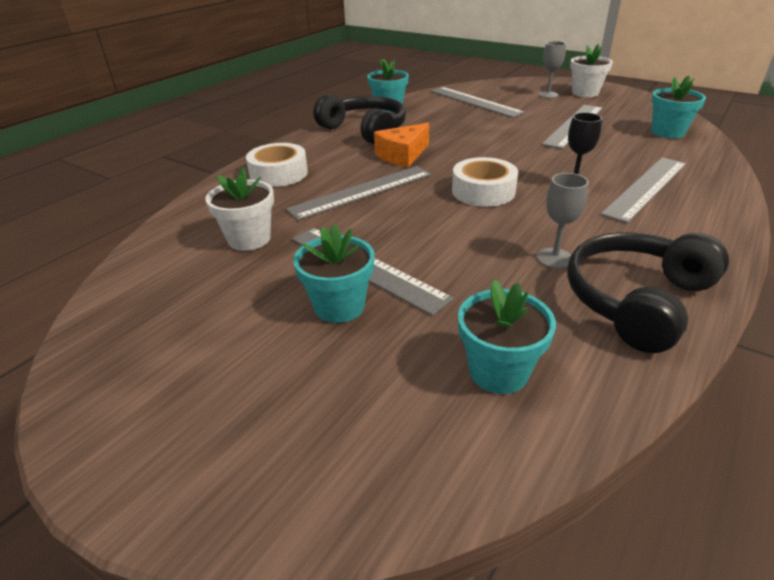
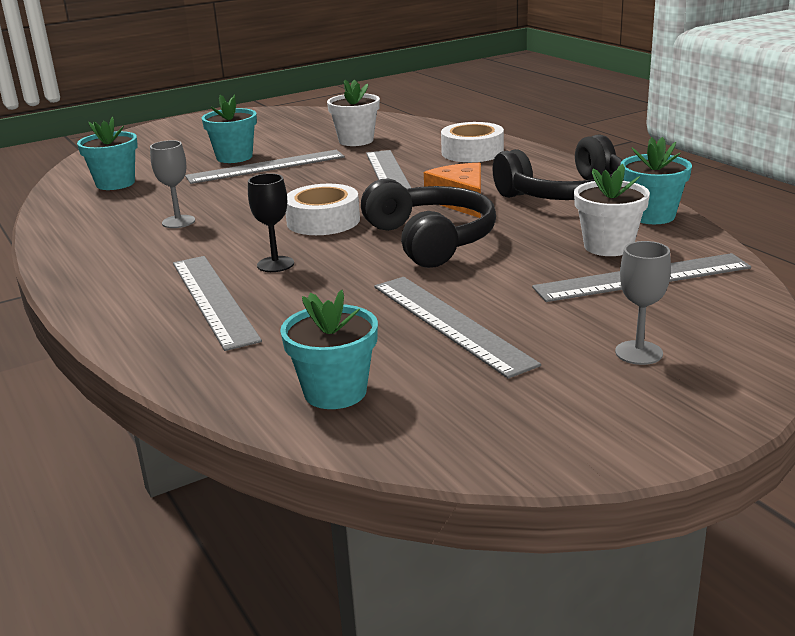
camera: 115 degrees right, 10 degrees down
(585, 93) = (623, 398): white flower pot -> white flower pot (608, 246)
(637, 300) = (92, 233): black headphones -> black headphones (430, 240)

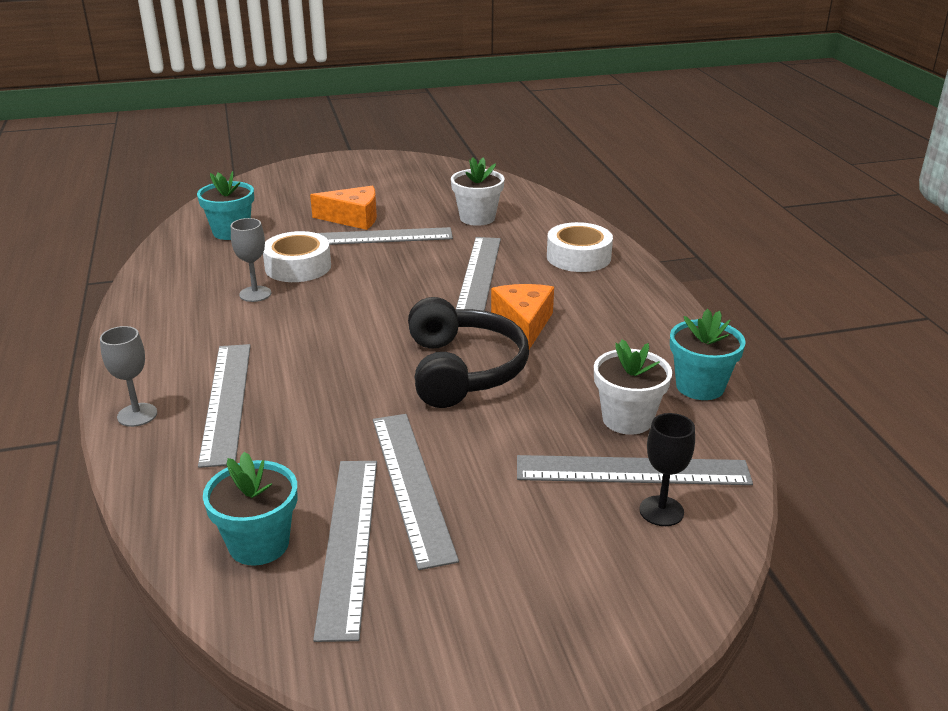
camera: 15 degrees right, 5 degrees up
(234, 157) = (353, 218): turquoise flower pot -> orange cheese
(275, 264) = (305, 369): black goblet -> black goblet (661, 511)
(323, 221) = (381, 322): white tape -> white tape (298, 267)
(423, 373) = (348, 542): none -> grey ruler
(565, 194) = (632, 335): black headphones -> none
(638, 353) = (561, 571): grey goblet -> grey goblet (137, 415)

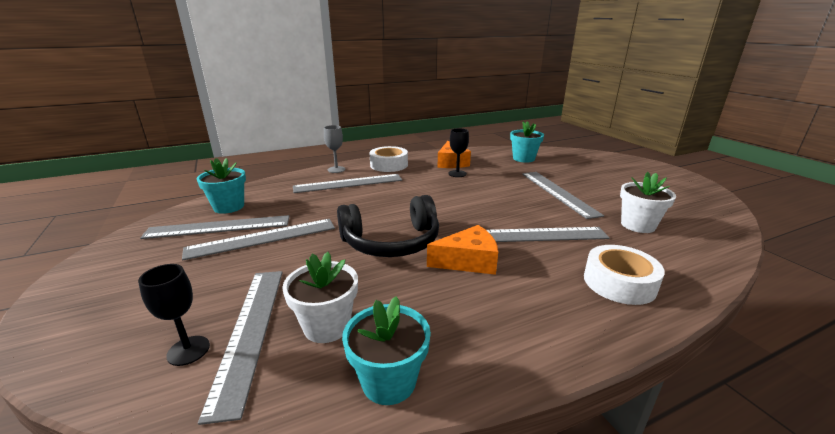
camera: 80 degrees right, 5 degrees down
(255, 294) = (457, 174): grey goblet -> black goblet
(298, 267) = (497, 178): white tape -> white tape (389, 165)
(353, 218) = (578, 184): orange cheese -> orange cheese (451, 163)

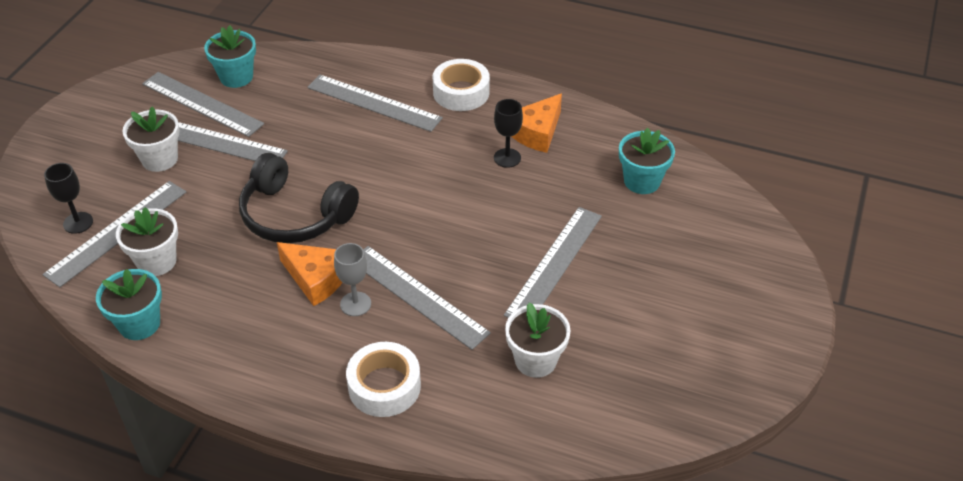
camera: 45 degrees right, 20 degrees up
(224, 267) = (160, 159): none -> white flower pot
(336, 169) = (396, 68): grey goblet -> grey goblet (355, 304)

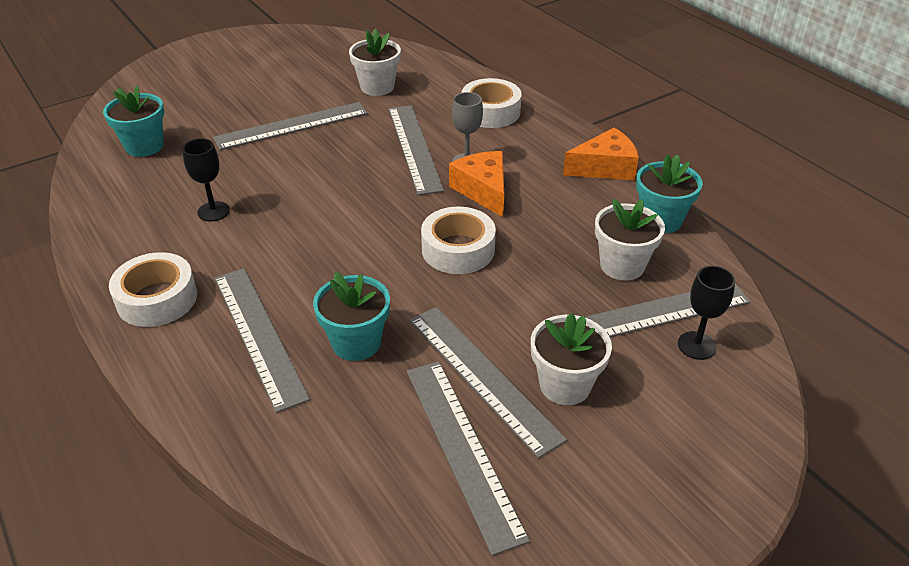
camera: 145 degrees left, 5 degrees down
(236, 77) = (383, 475): turquoise flower pot -> turquoise flower pot (356, 343)
(295, 215) = (458, 249): black headphones -> white tape
(536, 132) = (155, 221): orange cheese -> orange cheese (605, 168)

